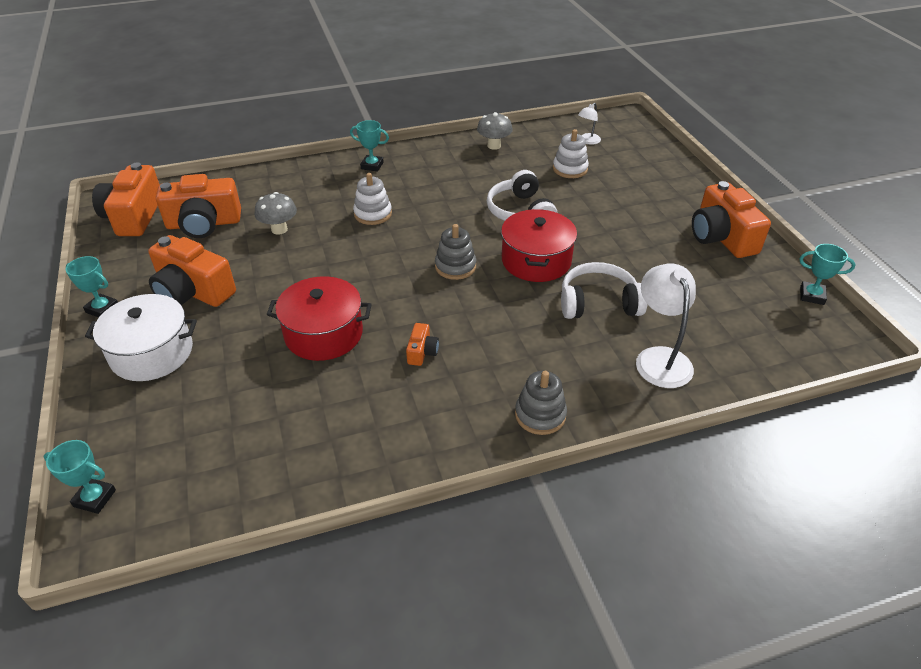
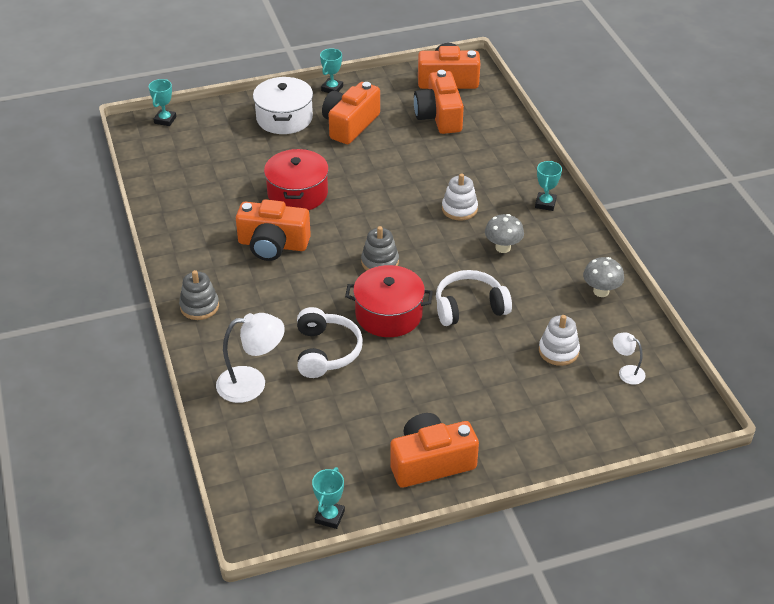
camera: 90 degrees right, 0 degrees up
(279, 229) = (432, 157): grey mushroom -> grey mushroom (503, 247)
(422, 352) = (273, 245): orange camera -> orange camera, size x2.20

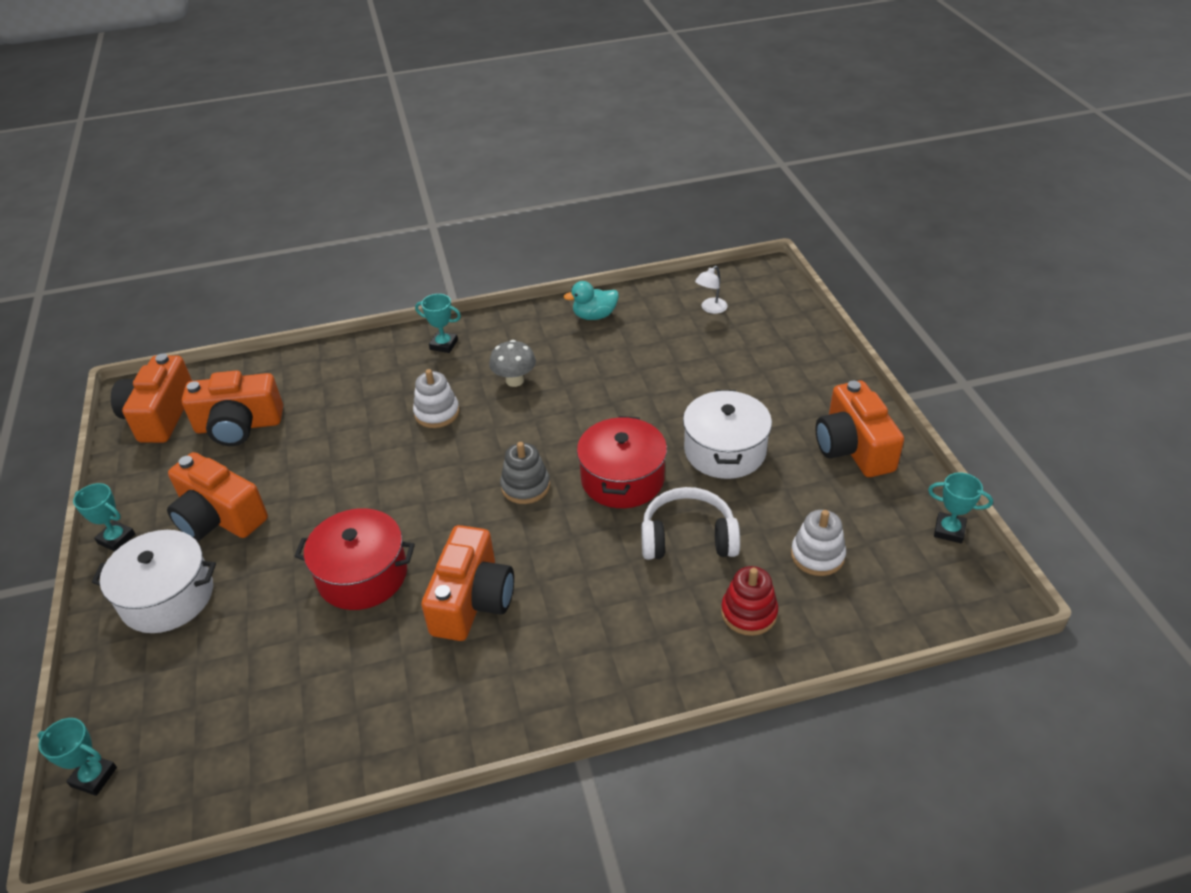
camera: 85 degrees left, 0 degrees up
(199, 306) = (597, 685): grey stacking toy -> none
(252, 383) = (749, 613): white lamp -> red stacking toy
(423, 376) = (725, 451): none -> white pot
(469, 307) = (613, 410): white headphones -> none
(558, 351) = (682, 349): white stacking toy -> white stacking toy (817, 555)
(601, 291) = (594, 316): grey mushroom -> turquoise duck

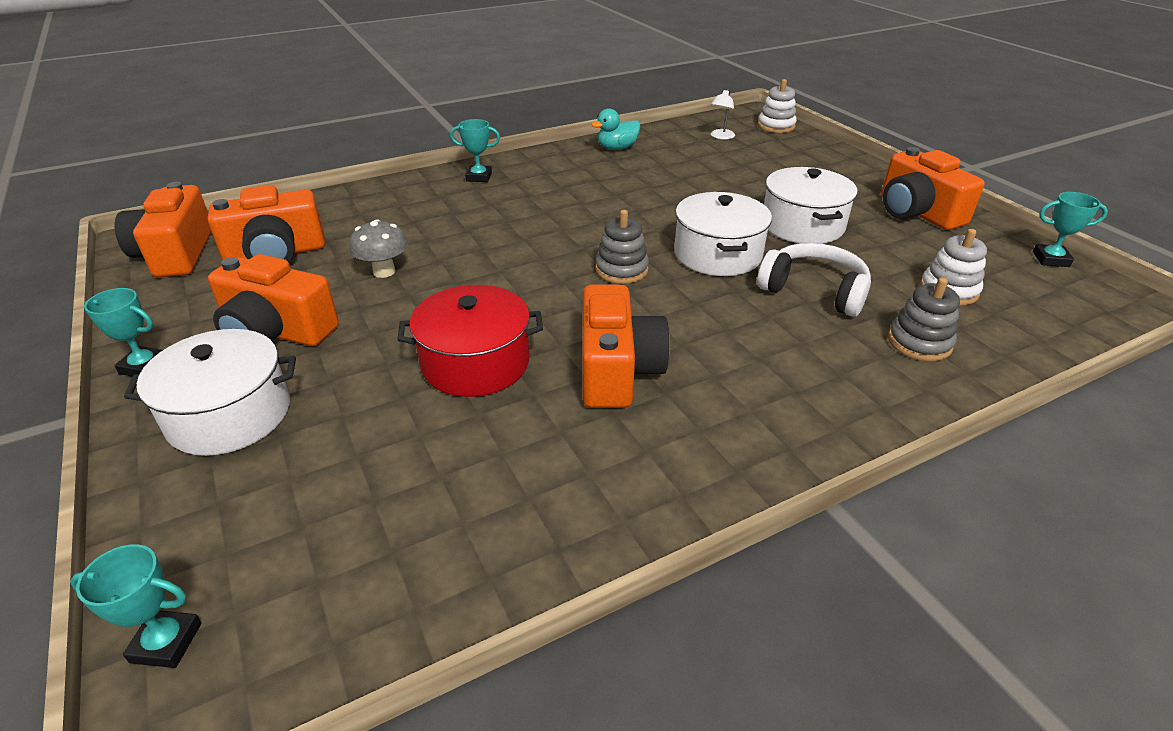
camera: 15 degrees left, 5 degrees down
(437, 413) = (496, 224): white stacking toy -> white stacking toy (776, 126)
(514, 380) = (565, 195): grey mushroom -> grey mushroom (384, 271)
(622, 479) = (717, 254): red pot -> white pot
(688, 537) = (814, 291): white headphones -> white headphones turned 45 degrees clockwise
(749, 613) = (919, 342): red stacking toy -> grey stacking toy

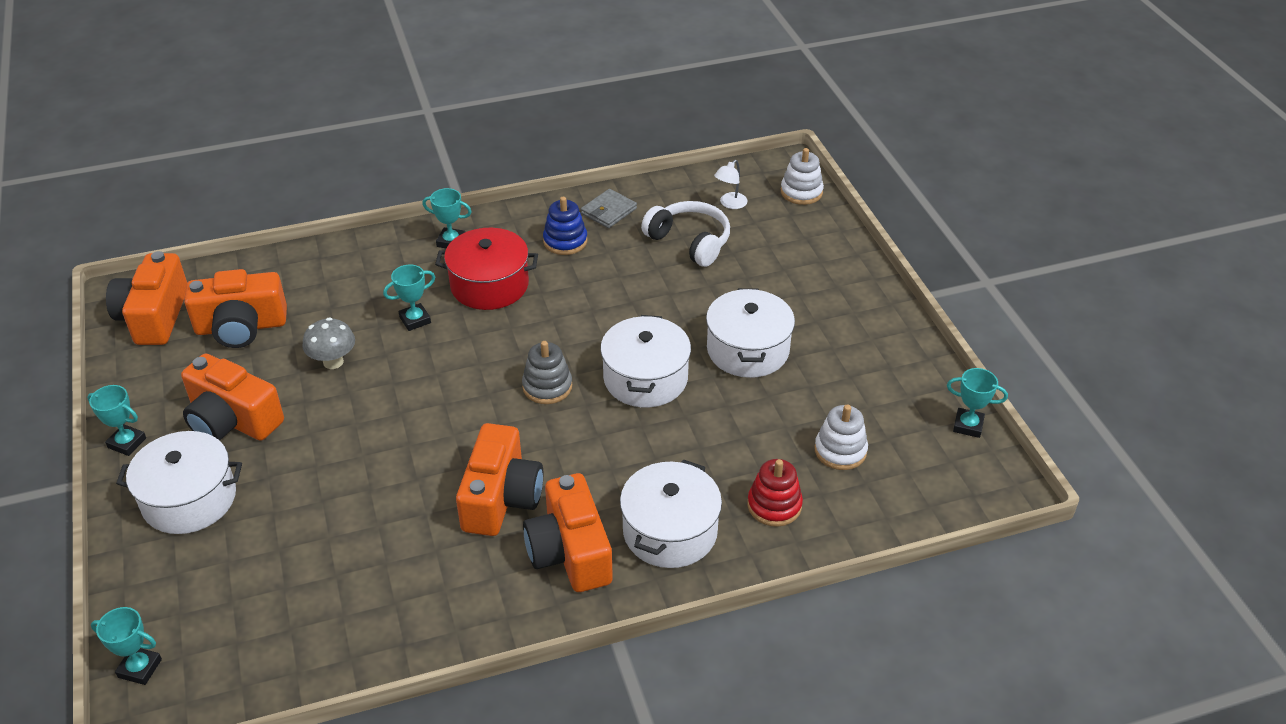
camera: 10 degrees right, 5 degrees up
(462, 232) = (415, 320): none -> turquoise trophy
(475, 363) = (388, 475): red pot -> red pot (489, 285)
(587, 169) = (565, 241): none -> blue stacking toy
(617, 148) = (609, 211): turquoise duck -> grey wallet
(814, 291) = (713, 435): white headphones -> white headphones (690, 241)
(825, 379) = (670, 531): none -> white pot
(917, 212) = (875, 346): orange camera -> orange camera (570, 552)
(919, 342) = (774, 505): grey stacking toy -> red stacking toy

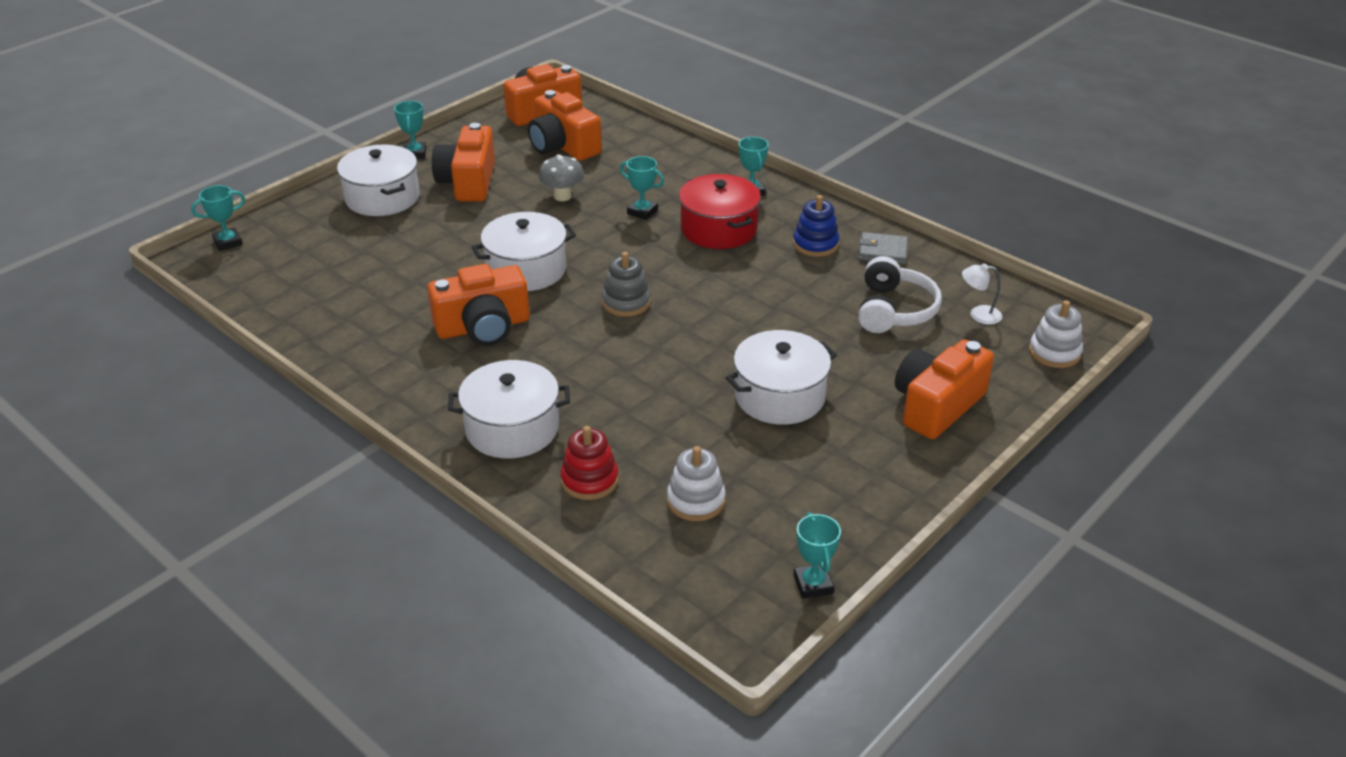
camera: 60 degrees right, 5 degrees down
(140, 668) = (228, 242): turquoise trophy -> turquoise trophy turned 75 degrees clockwise
(570, 552) = (451, 382): orange camera -> orange camera (936, 405)
(645, 378) = (684, 350): white pot -> white pot (526, 269)

